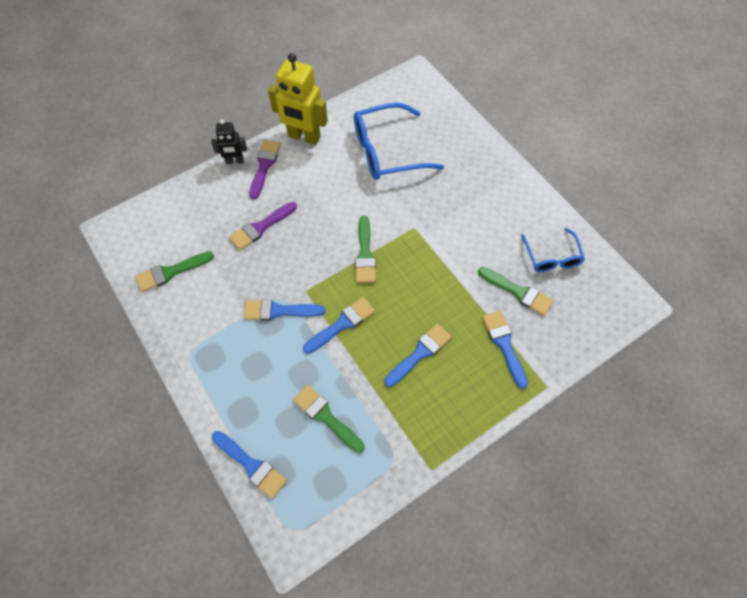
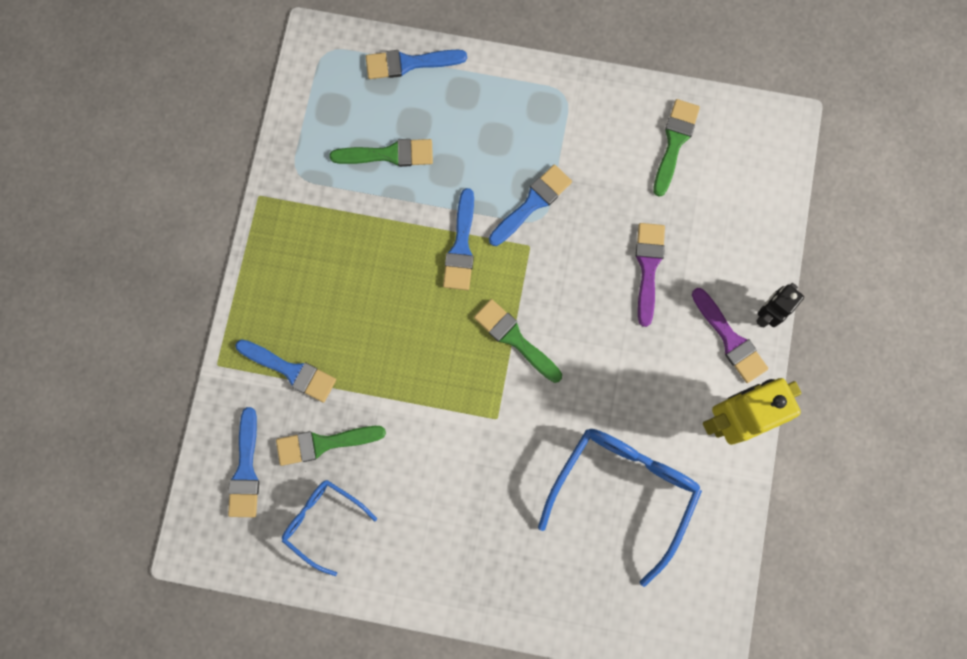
camera: 135 degrees right, 15 degrees up
(419, 353) = (362, 286): blue brush -> blue brush (246, 469)

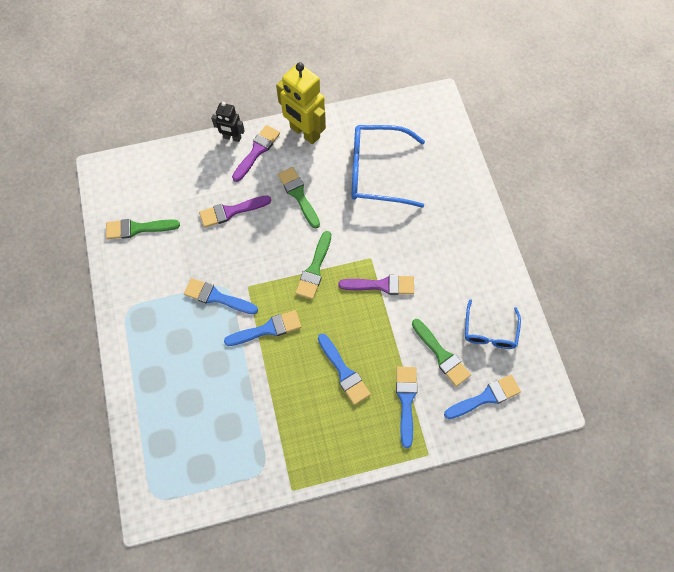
camera: 115 degrees left, 10 degrees down
(388, 154) = (220, 409): green brush -> green brush (298, 195)
(410, 63) = (142, 428): blue brush -> blue brush (343, 371)
(452, 413) = (381, 285): none -> purple brush

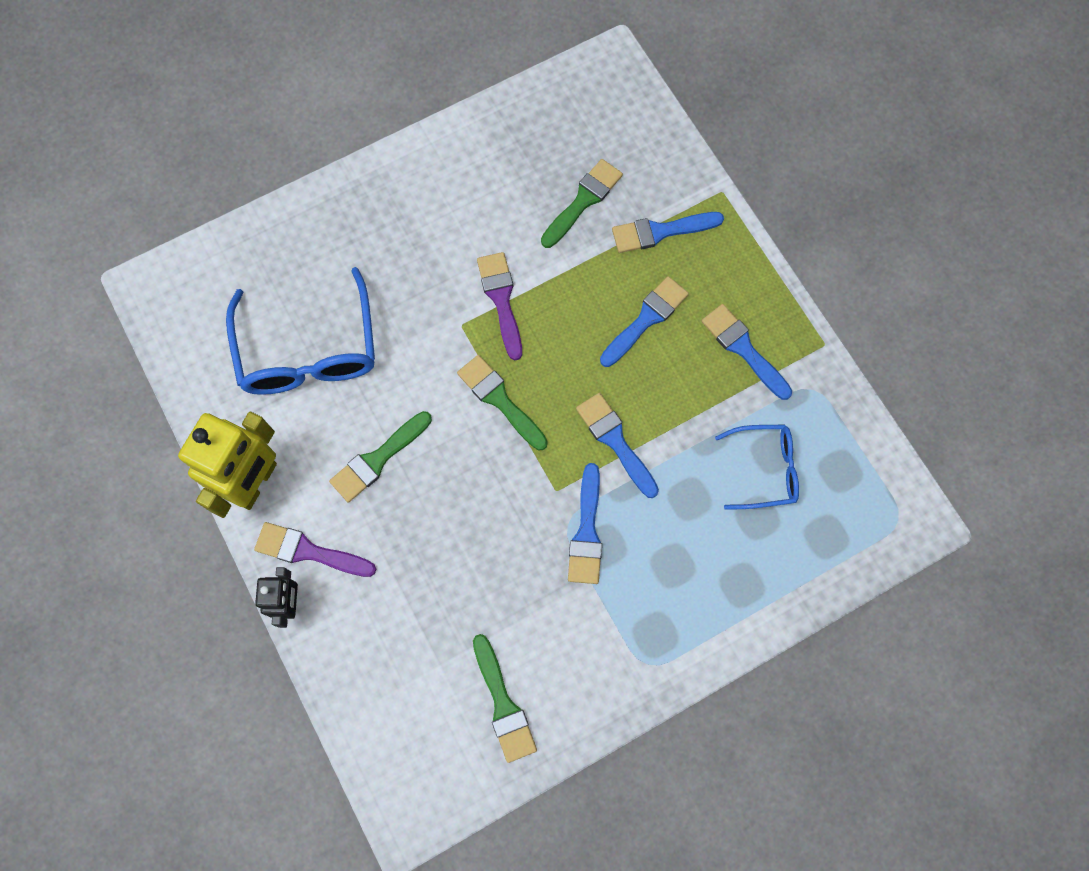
camera: 105 degrees left, 5 degrees up
(231, 211) = (433, 557): purple brush -> none
(314, 268) = (500, 400): green brush -> green brush turned 135 degrees counterclockwise
(485, 397) = (625, 138): blue brush -> blue brush (744, 349)
(489, 331) = (531, 148): blue glasses -> blue glasses (763, 469)

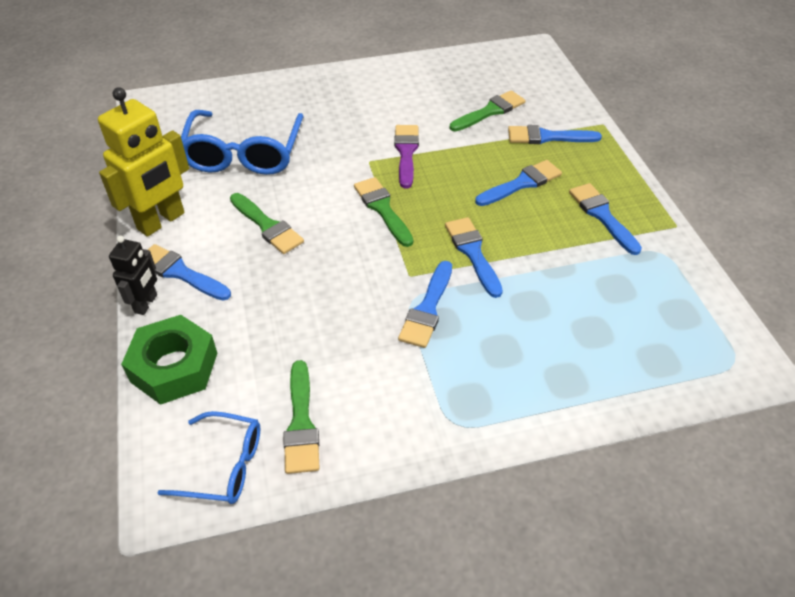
camera: 15 degrees right, 25 degrees down
(309, 551) = (180, 273): purple brush -> blue brush
(354, 674) = (174, 367): none -> green nut
(378, 459) = (267, 226): green brush -> green brush turned 105 degrees counterclockwise
(763, 469) = (605, 298): blue glasses -> blue glasses (223, 465)

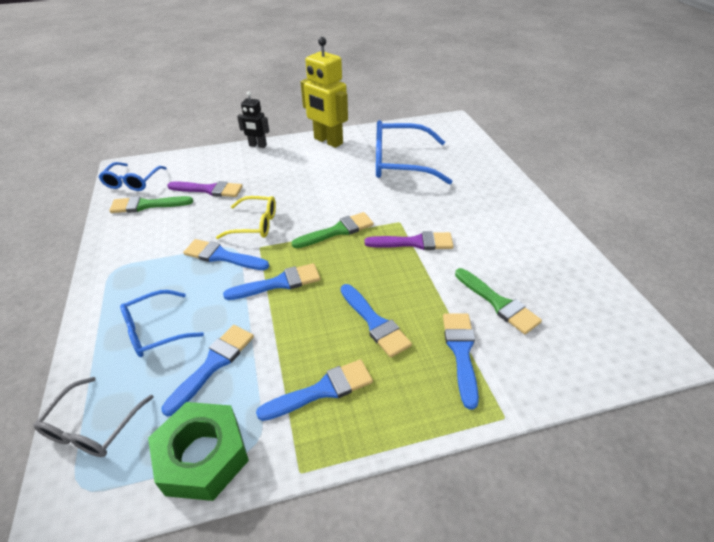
camera: 90 degrees right, 5 degrees down
(174, 367) = (207, 160): green nut -> green nut (203, 456)
(180, 273) = (281, 153): blue brush -> blue brush (213, 365)
(267, 226) = (321, 179): green brush -> none
(270, 348) = (209, 190): none -> purple brush
(363, 285) = (254, 224): none -> yellow glasses
(554, 349) = (156, 330): none -> blue glasses
(679, 370) = (93, 426): none -> grey glasses

